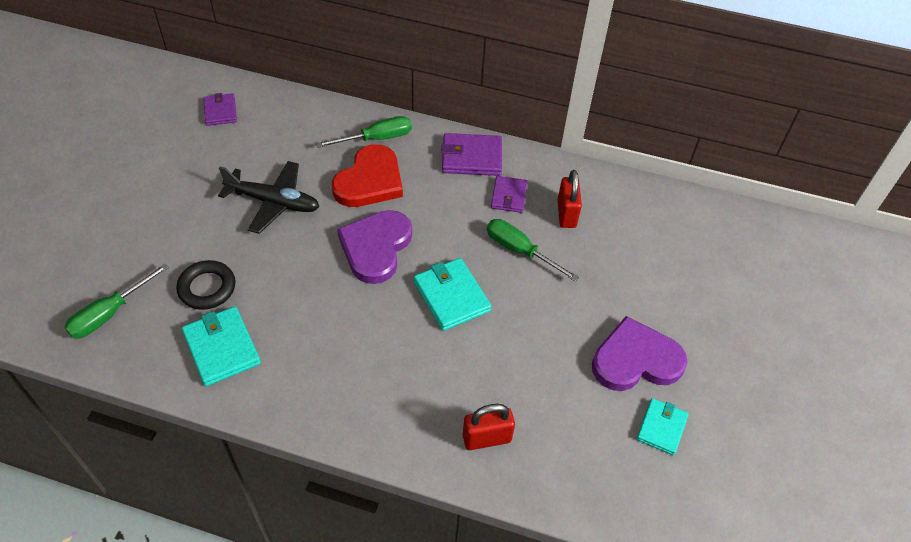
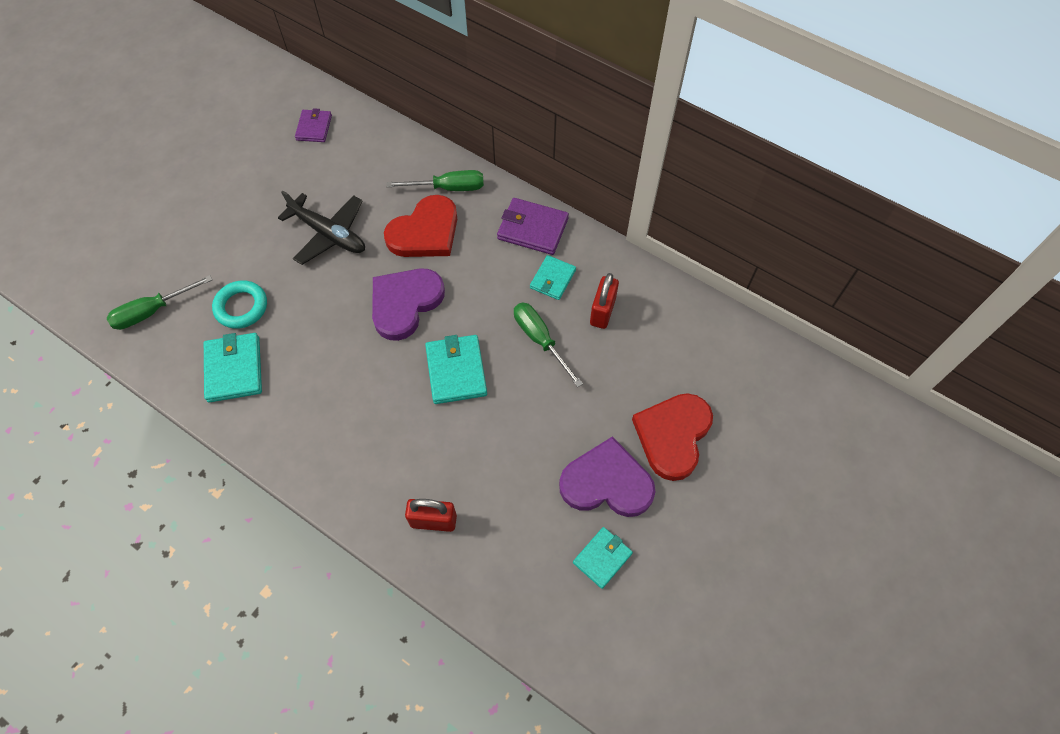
camera: 20 degrees right, 10 degrees up
(207, 288) = (241, 307): black ring -> turquoise ring
(509, 196) = (552, 279): purple wallet -> turquoise wallet
(676, 304) = (673, 436): none -> red heart

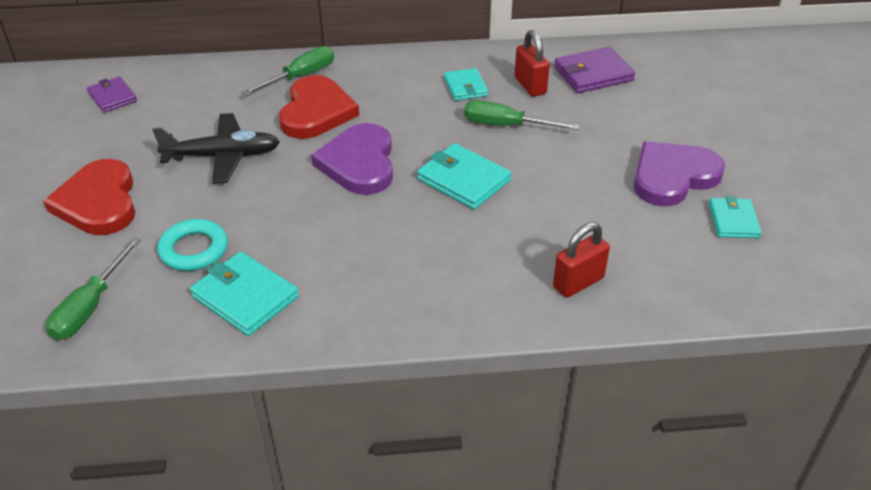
camera: 40 degrees left, 20 degrees down
(533, 228) = (408, 67): purple wallet -> purple wallet (593, 74)
(673, 436) = (678, 124): red heart -> red heart (98, 202)

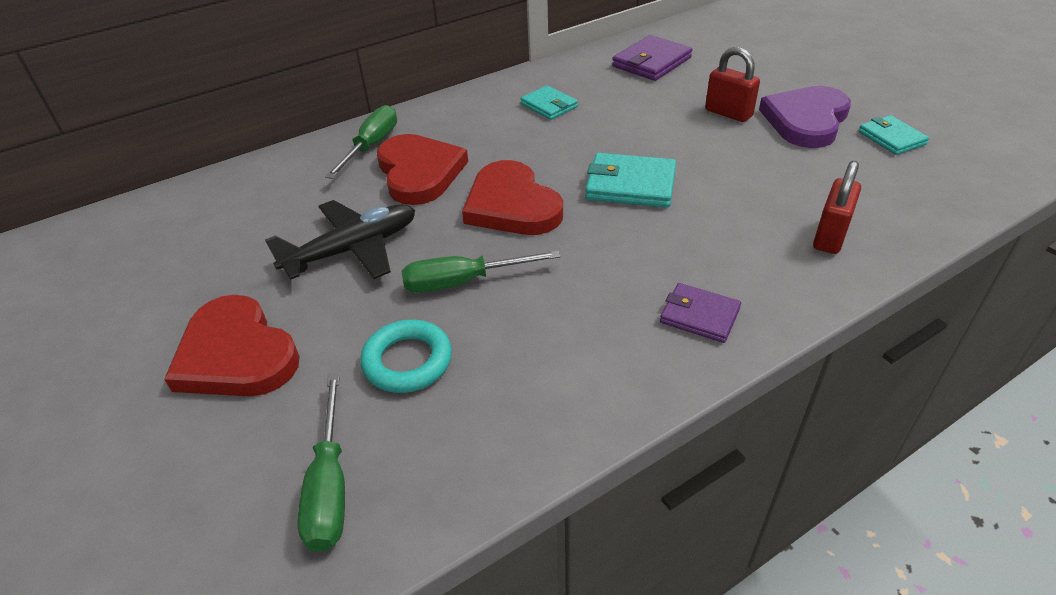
camera: 25 degrees left, 0 degrees up
(112, 97) = (159, 233): purple wallet -> purple wallet (699, 315)
(245, 297) = (517, 388): turquoise wallet -> none
(359, 163) = (511, 205): purple heart -> red heart
(506, 125) = (620, 126): green screwdriver -> green screwdriver (463, 282)
(530, 86) = (607, 87): red padlock -> red padlock (728, 113)

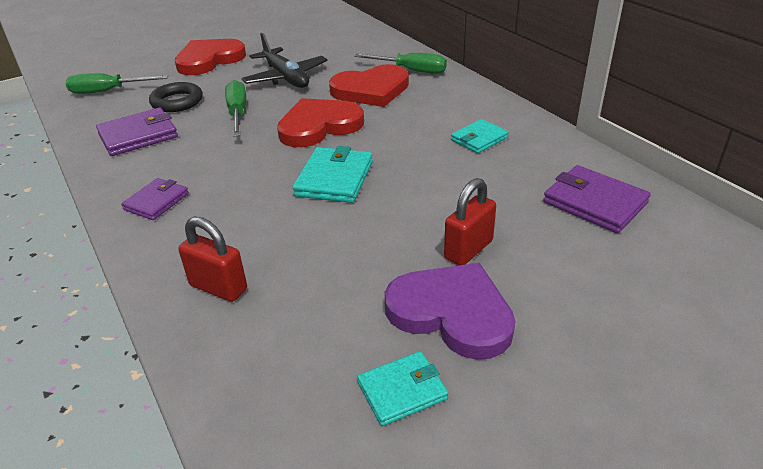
camera: 90 degrees right, 5 degrees down
(407, 361) = (177, 102): turquoise ring -> black ring
(523, 382) = (138, 135): none -> purple wallet

